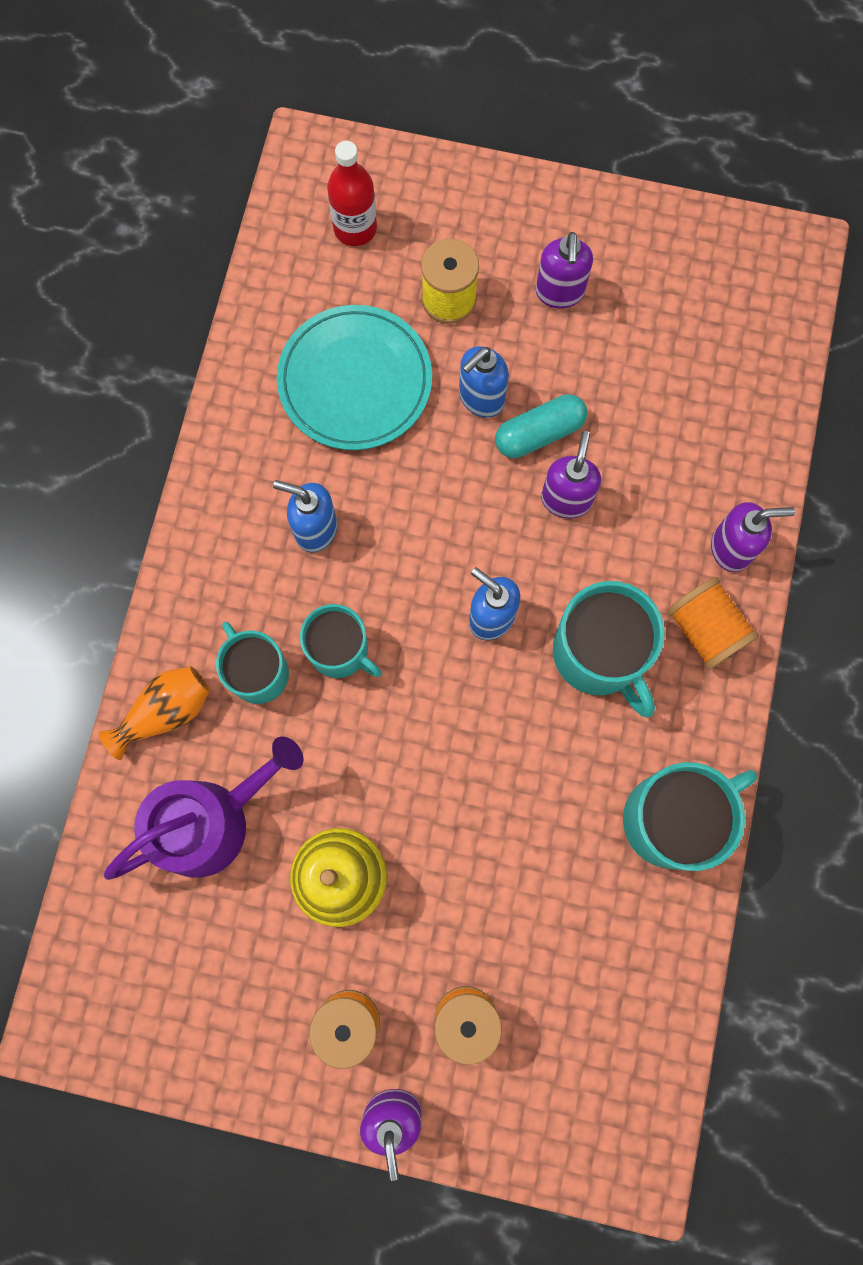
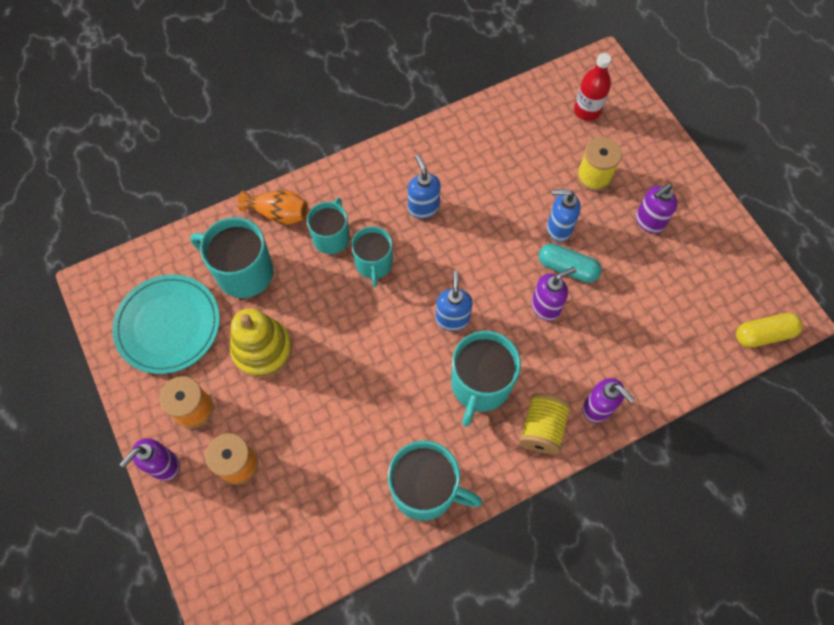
camera: 50 degrees right, 10 degrees down
(210, 820) = (243, 272): purple watering can -> turquoise mug
(355, 381) = (512, 168): turquoise plate -> turquoise plate (168, 325)
(705, 629) = (542, 428): orange spool -> yellow spool
(792, 300) = (763, 334): none -> yellow capsule

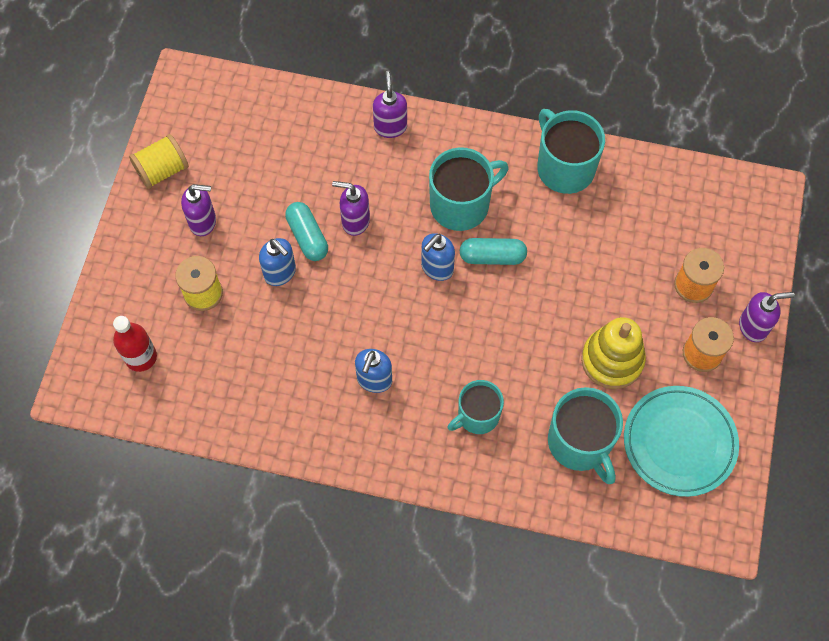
camera: 140 degrees left, 0 degrees up
(278, 213) = (507, 476): orange vase -> none
(374, 264) = (461, 362): turquoise mug -> none
(418, 360) = (492, 257): none -> turquoise capsule
(542, 428) = (444, 144): yellow spool -> yellow spool (162, 170)
(763, 334) = (218, 83): yellow capsule -> none

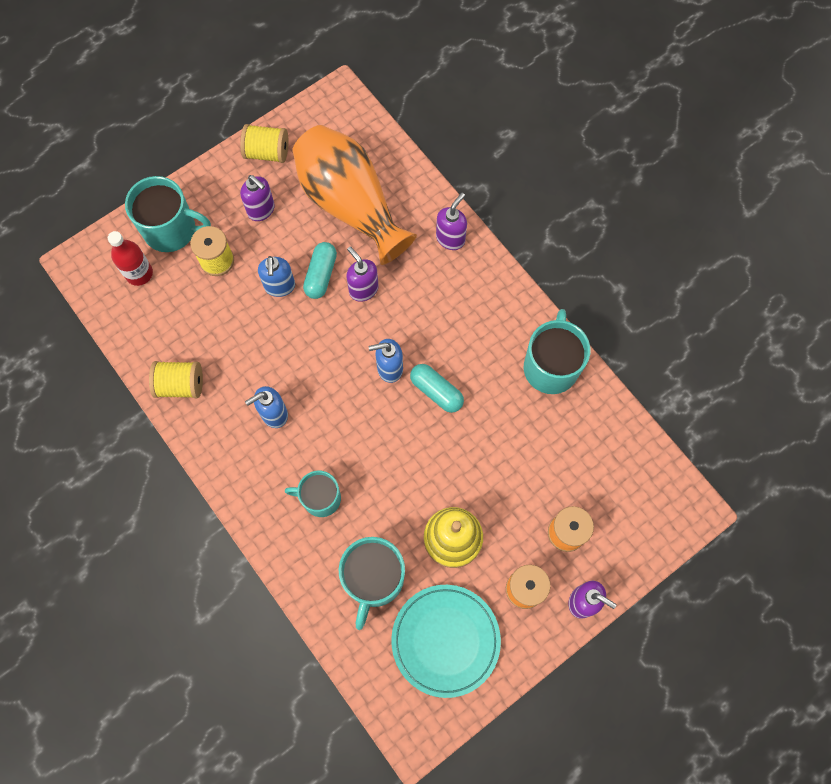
camera: 40 degrees right, 5 degrees up
(269, 420) = (180, 385): none -> yellow spool
(279, 160) = (351, 205): none -> orange vase
(461, 204) = (449, 335): turquoise mug -> turquoise mug (171, 230)

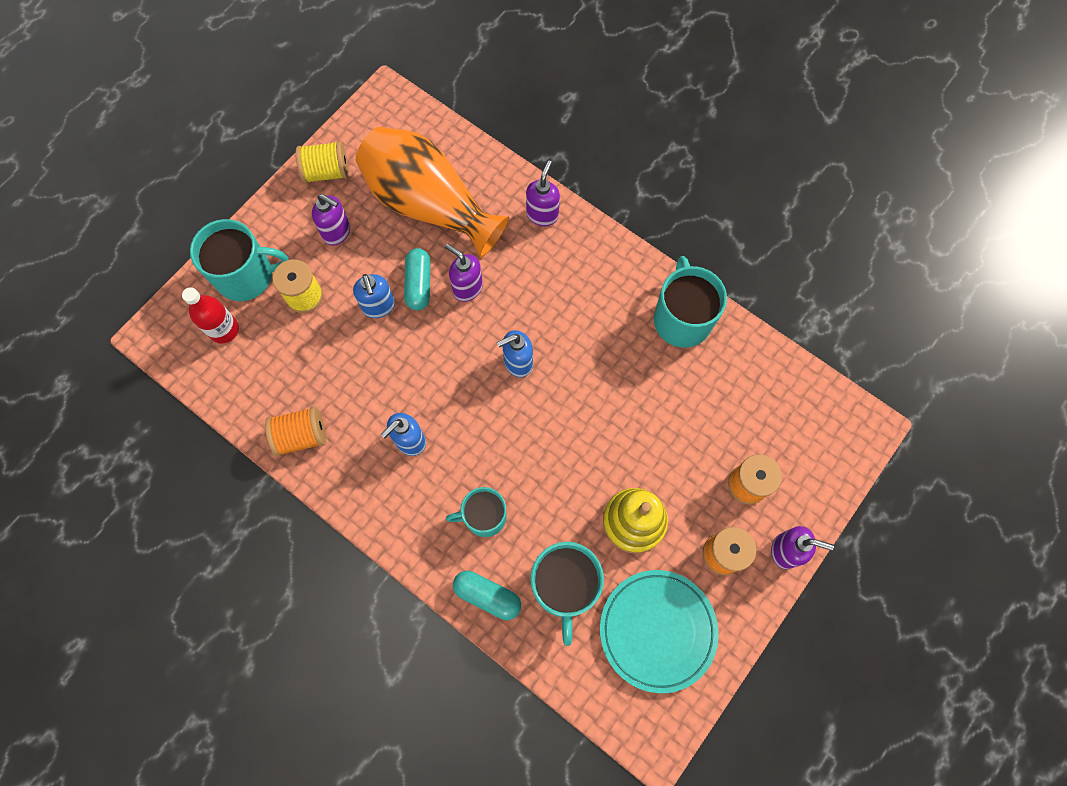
camera: 15 degrees left, 0 degrees up
(180, 385) = (301, 436): yellow spool -> orange spool
(436, 391) = (573, 374): turquoise capsule -> turquoise capsule (487, 596)

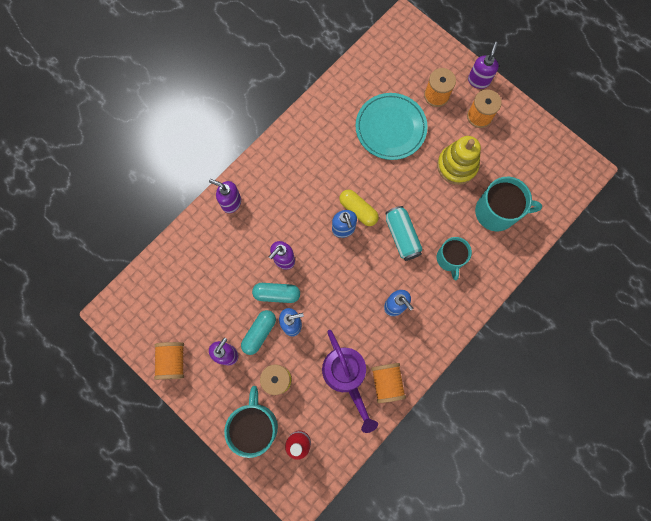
camera: 85 degrees left, 5 degrees up
(310, 382) = (346, 376): none -> purple watering can
(326, 172) = (173, 361): yellow spool -> orange spool
(429, 205) = (212, 283): orange vase -> none
(487, 596) = (501, 260): turquoise capsule -> turquoise capsule (259, 333)
(513, 445) = (402, 236): none -> turquoise can
(547, 380) = (358, 210): none -> yellow capsule
(657, 630) = (524, 160): turquoise plate -> turquoise plate (390, 128)
(682, 319) = (321, 119): turquoise mug -> none

